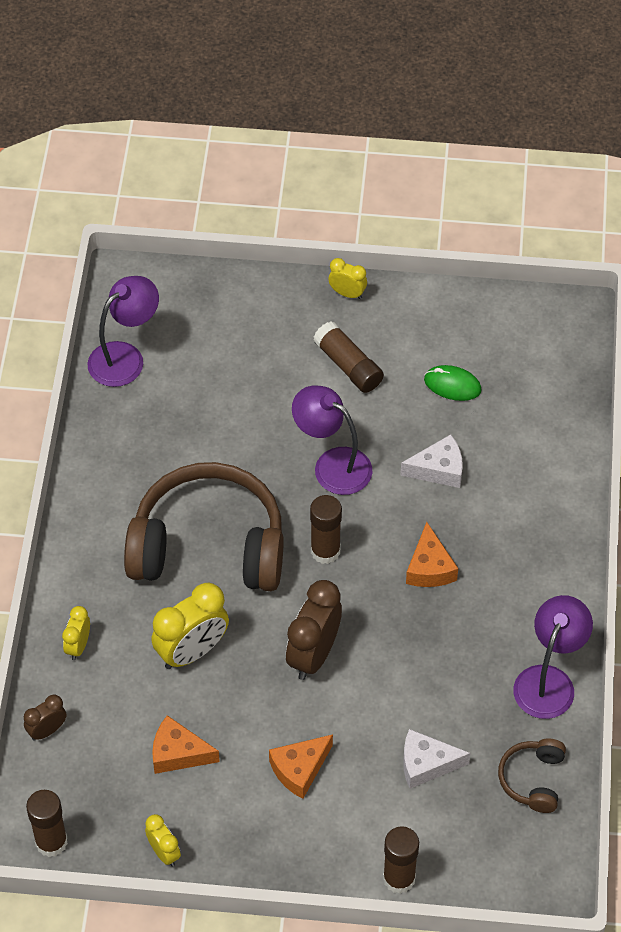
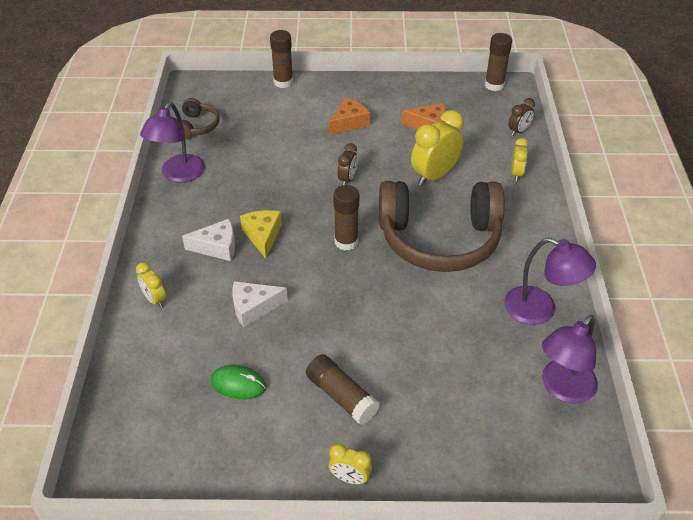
camera: 175 degrees right, 10 degrees down
(164, 852) = (425, 85): yellow clock -> yellow clock (154, 299)
(313, 655) = (347, 179): brown clock -> brown clock, size x0.54
(332, 465) = (347, 305): purple lamp -> purple lamp (540, 310)
(426, 764) = (266, 130): white cheese -> white cheese (217, 247)
(429, 567) = (263, 236): orange cheese -> yellow cheese

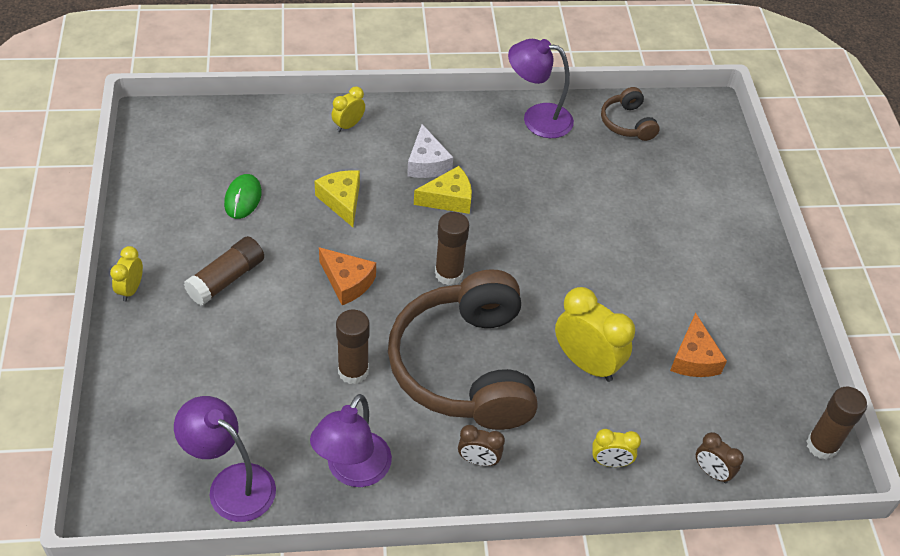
camera: 80 degrees right, 5 degrees up
(197, 126) = (627, 123): brown headphones -> brown headphones turned 75 degrees clockwise
(253, 307) = (342, 201): white cheese -> yellow cheese
(283, 82) = (743, 194): brown glue stick -> brown glue stick (353, 371)
(347, 179) = (560, 270): brown clock -> brown clock (478, 460)
(349, 123) = (675, 268): orange cheese -> orange cheese (347, 282)

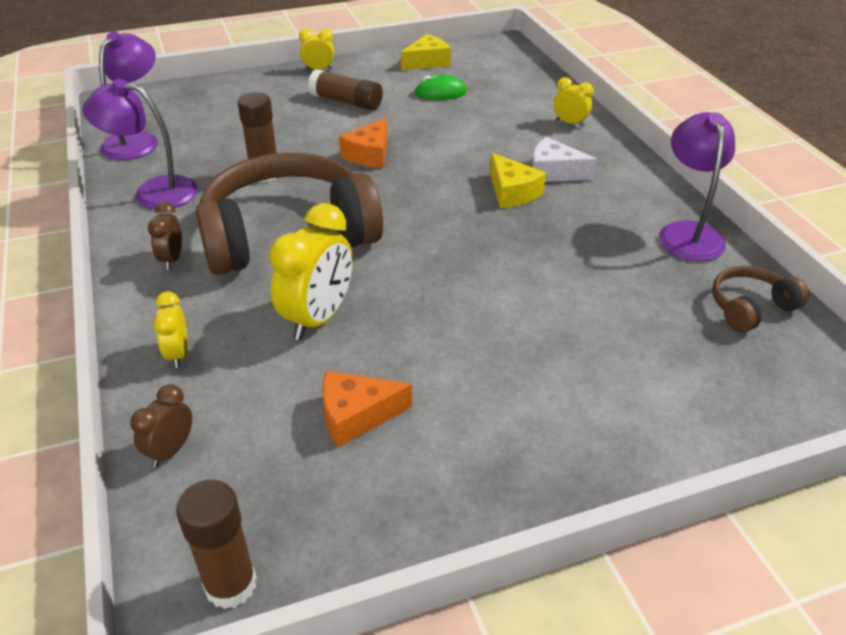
camera: 80 degrees right, 10 degrees down
(342, 201) = (468, 136): yellow cheese -> yellow cheese (427, 62)
(427, 163) = (554, 172): white cheese -> white cheese turned 45 degrees clockwise
(449, 274) = (407, 207): brown glue stick -> none

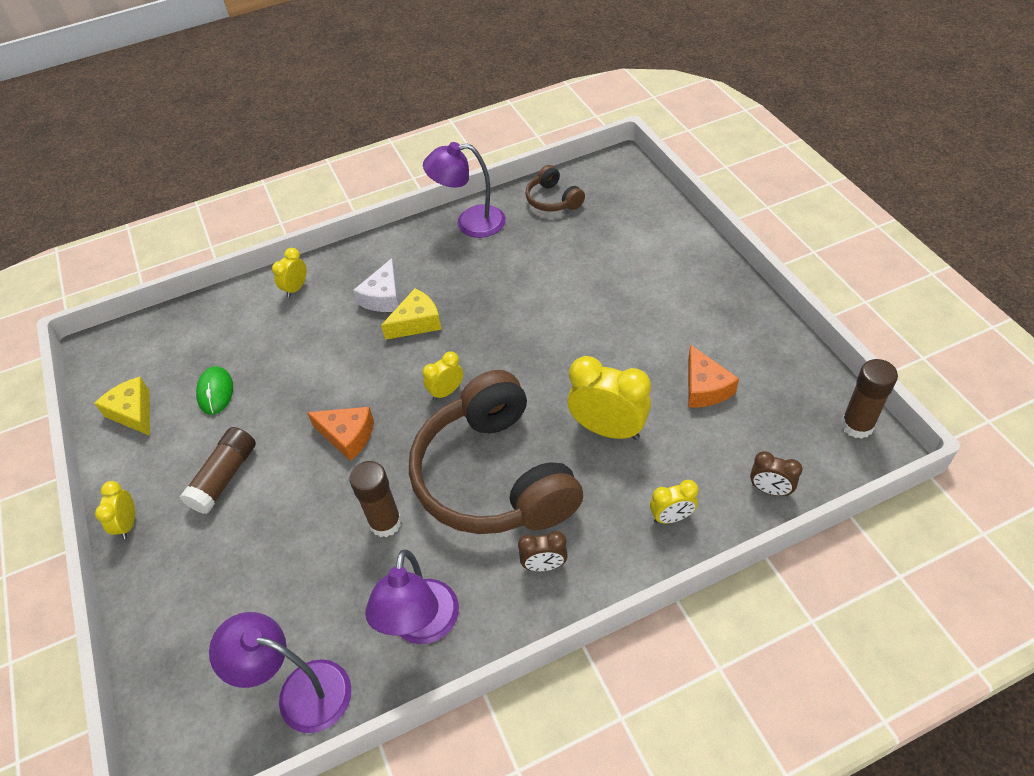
camera: 90 degrees left, 10 degrees up
(407, 209) = (446, 392): none -> yellow clock

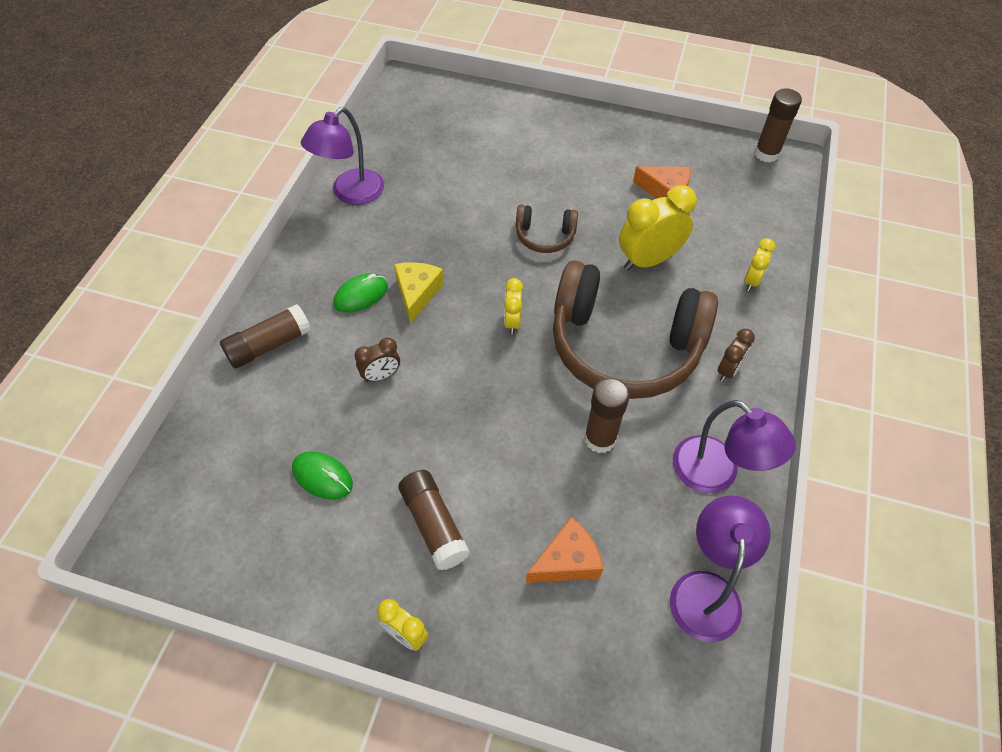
camera: 55 degrees left, 5 degrees up
(133, 412) = (266, 559): yellow cheese -> none
(296, 288) = (269, 345): yellow clock -> brown glue stick
(300, 691) = (706, 590): purple lamp -> purple lamp turned 135 degrees clockwise
(347, 436) = (486, 410): orange cheese -> orange cheese (567, 561)
(383, 297) = (361, 295): white cheese -> green mouse
(553, 200) = (393, 136): brown headphones -> brown headphones (545, 236)
(770, 490) = (775, 223): brown clock -> brown clock (381, 376)

